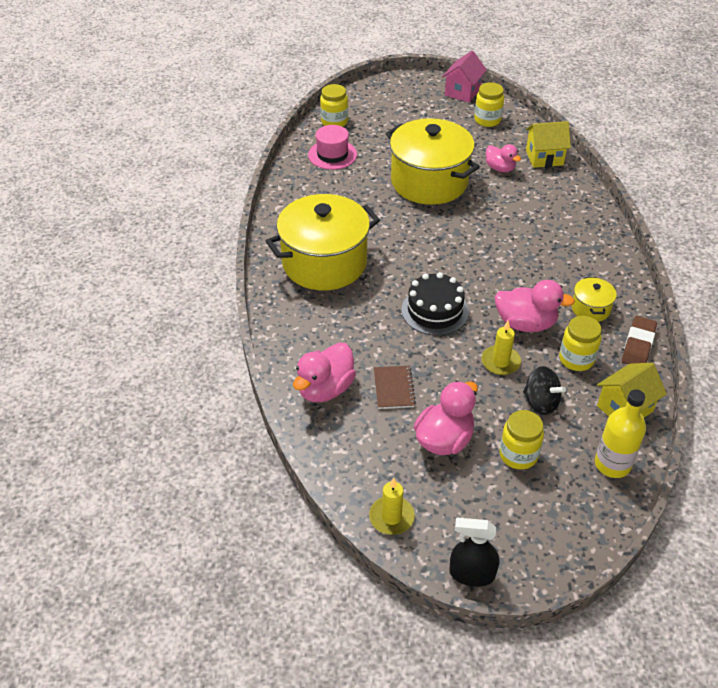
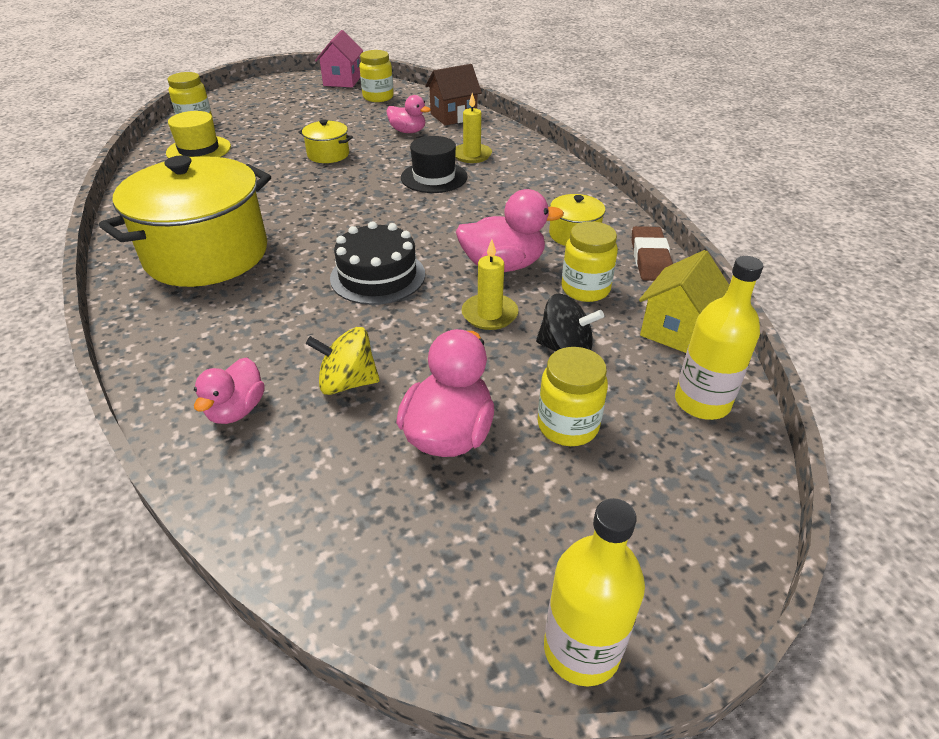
camera: 20 degrees left, 5 degrees down
(325, 389) = (236, 410): pink duck -> pink duck, size x0.64
(332, 155) = (199, 150): pink hat -> yellow hat
(391, 517) = (402, 588): yellow candle -> yellow candle (472, 155)
(394, 388) = (347, 382): brown notebook -> yellow spinning top
(429, 182) = (328, 155): yellow pot -> yellow pot, size x0.44
(472, 574) = (581, 649): black spray bottle -> yellow bottle
(504, 225) = (434, 177): none -> black hat
(544, 158) = (453, 116): yellow house -> brown house

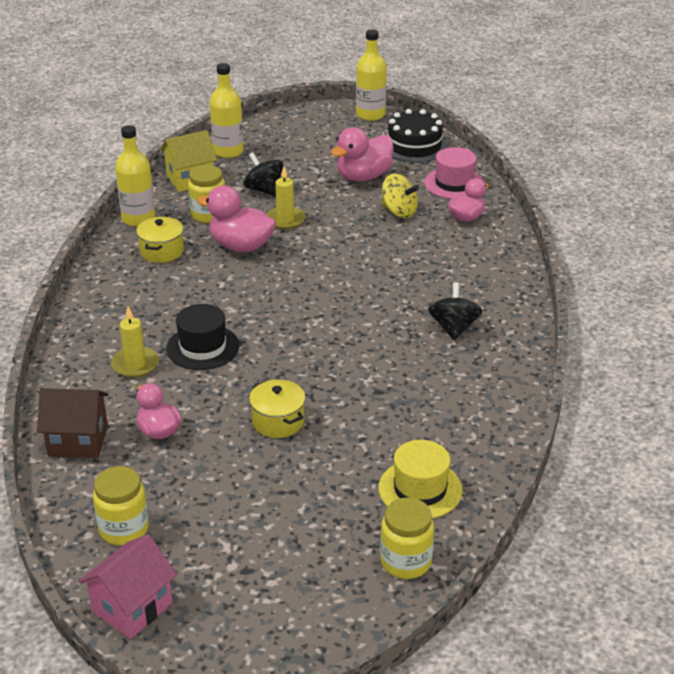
camera: 150 degrees left, 5 degrees down
(207, 254) = (453, 328): yellow pot -> black spinning top
(284, 482) = (454, 183): none -> pink hat
(377, 276) = (334, 267): black cake -> black cake (414, 146)
(567, 426) = (303, 163): yellow jar -> none
(650, 259) = (138, 219): brown eraser -> yellow bottle

